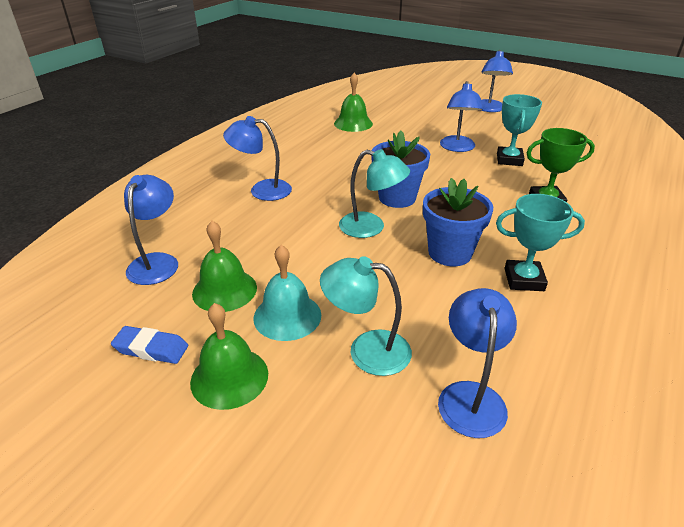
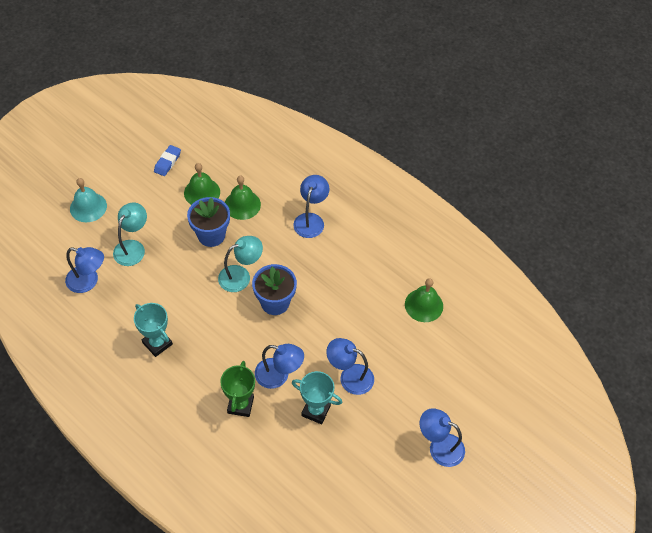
camera: 100 degrees right, 20 degrees up
(157, 262) = (239, 162): blue lamp -> blue lamp (279, 376)
(229, 377) = (137, 191): green bell -> green bell (242, 204)
(287, 316) = (170, 218): turquoise bell -> turquoise bell (88, 207)
(371, 227) = (241, 276): turquoise lamp -> turquoise lamp turned 150 degrees counterclockwise
(450, 253) = (197, 313): blue flower pot -> blue flower pot (211, 235)
(524, 279) = (157, 343): turquoise trophy -> turquoise trophy turned 60 degrees counterclockwise

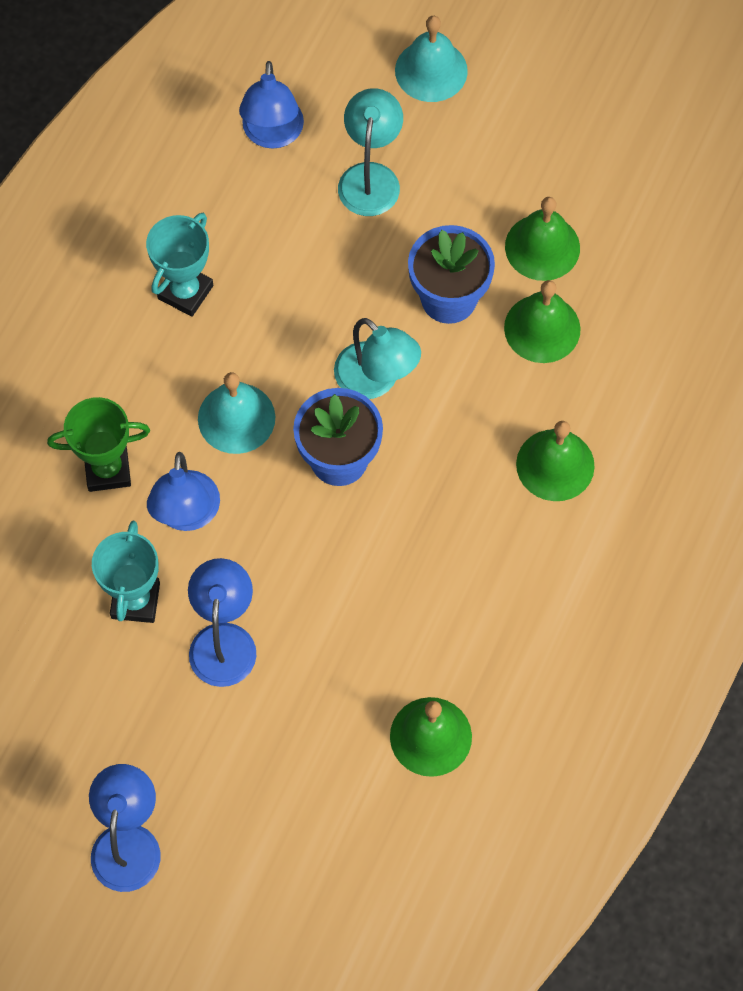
camera: 75 degrees right, 10 degrees up
(133, 247) = (370, 177): turquoise lamp -> turquoise lamp turned 90 degrees counterclockwise
(167, 162) = (589, 162): blue eraser -> none
(236, 339) = (236, 418): none -> turquoise bell
(311, 220) = (555, 465): blue lamp -> green bell

